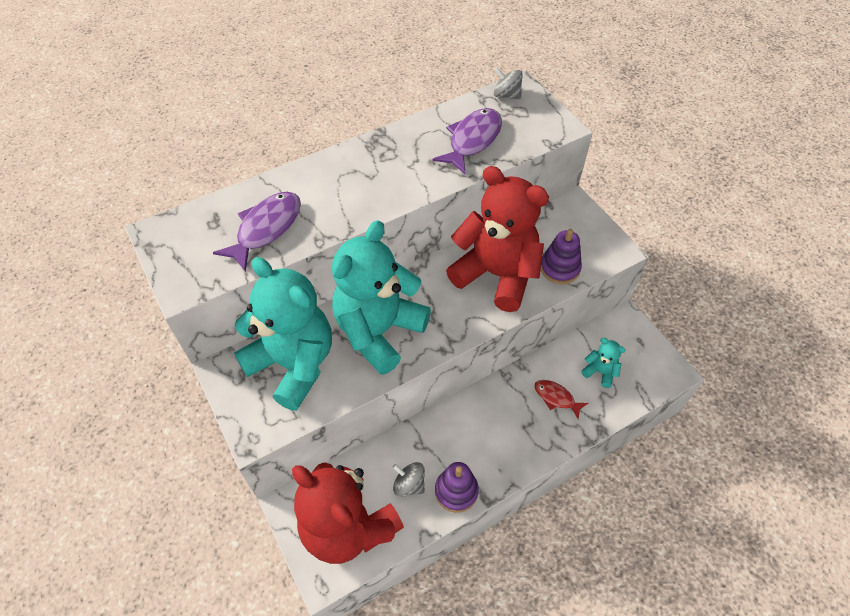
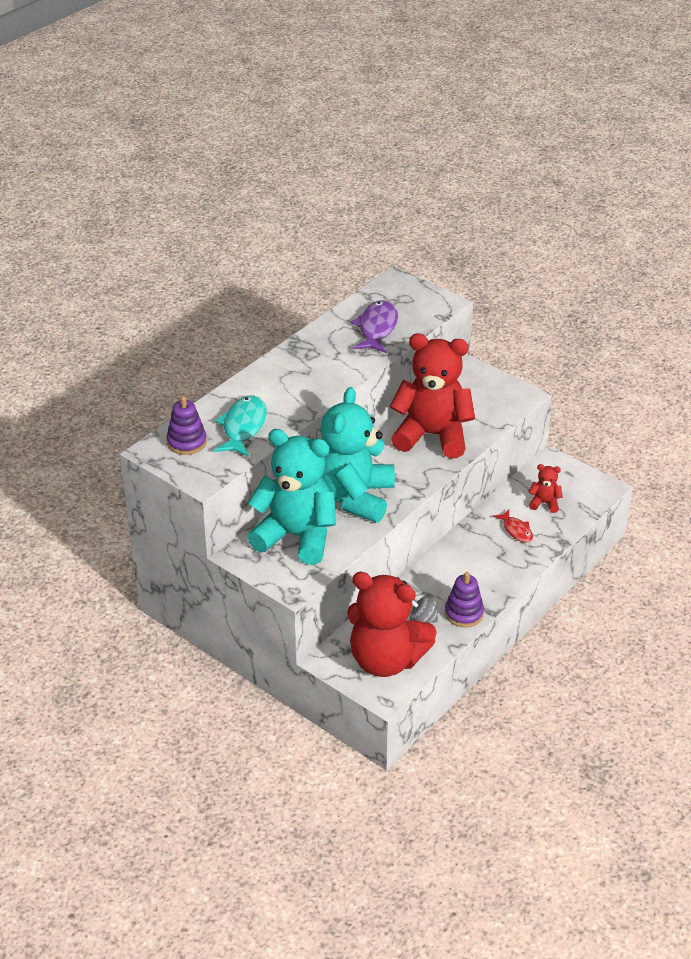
camera: 20 degrees left, 15 degrees down
(266, 229) = (243, 427): purple fish -> turquoise fish
(506, 95) = (387, 288): grey spinning top -> none
(556, 398) = (516, 530): red fish -> red fish turned 135 degrees counterclockwise
(560, 268) = (483, 418): purple stacking toy -> purple stacking toy (187, 442)
(600, 372) = (544, 503): turquoise teddy bear -> red teddy bear

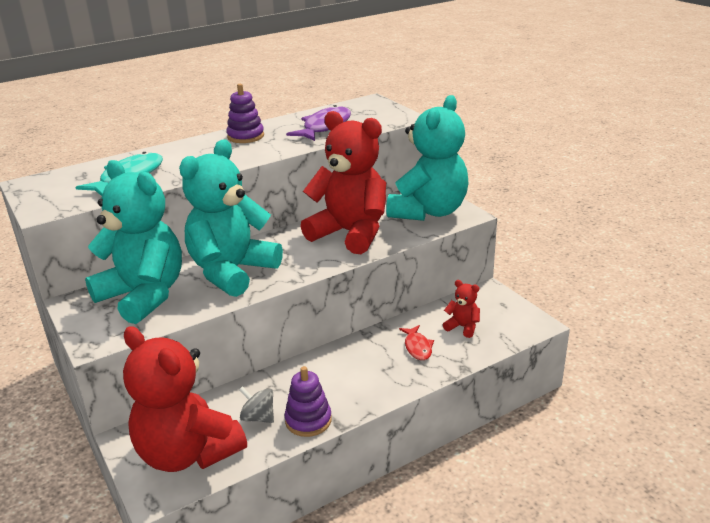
camera: 20 degrees right, 10 degrees down
(187, 442) = (65, 181): purple stacking toy -> purple stacking toy (245, 136)
(488, 397) = (428, 211): none -> turquoise teddy bear

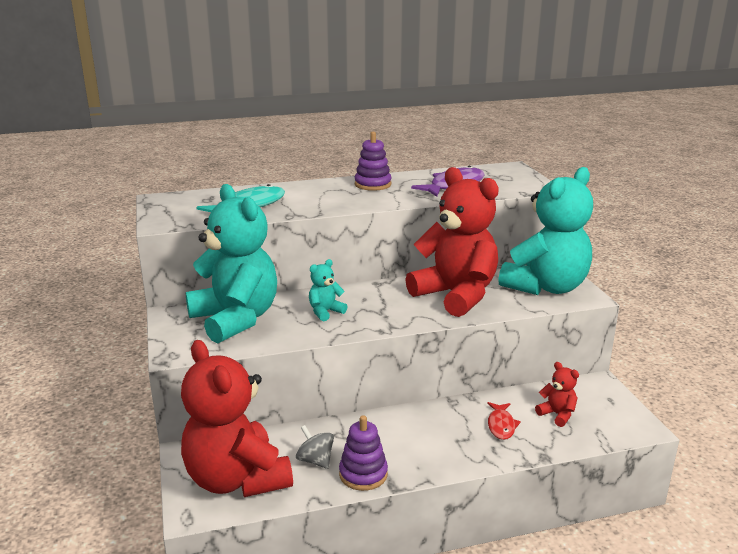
camera: 15 degrees right, 5 degrees down
(232, 272) = (325, 312): turquoise teddy bear -> turquoise teddy bear, size x0.41

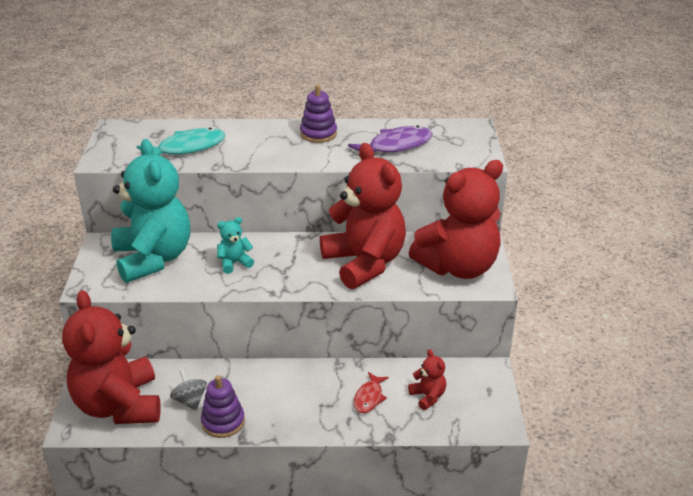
camera: 15 degrees right, 10 degrees up
(546, 287) = (458, 267): turquoise teddy bear -> red teddy bear

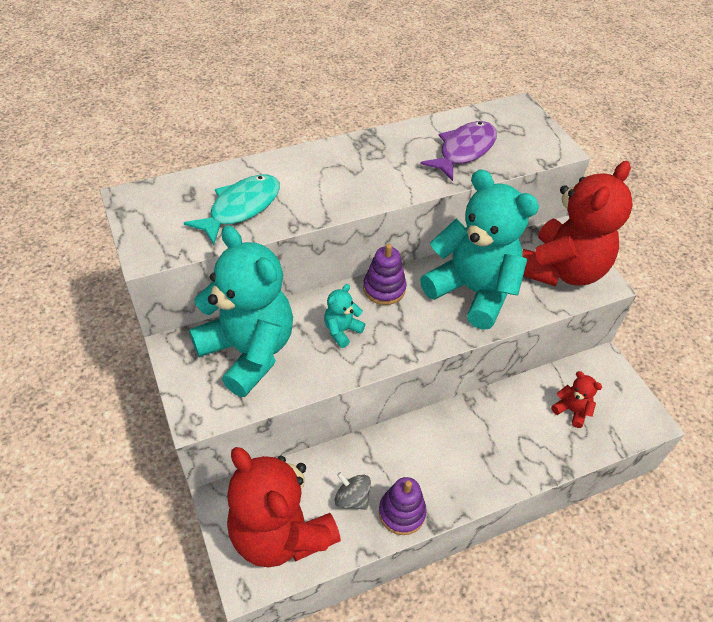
camera: 25 degrees left, 15 degrees up
(318, 134) = (373, 152): purple stacking toy -> purple stacking toy (384, 289)
(364, 263) = (472, 291): red teddy bear -> turquoise teddy bear
(369, 397) = (521, 431): red fish -> none

